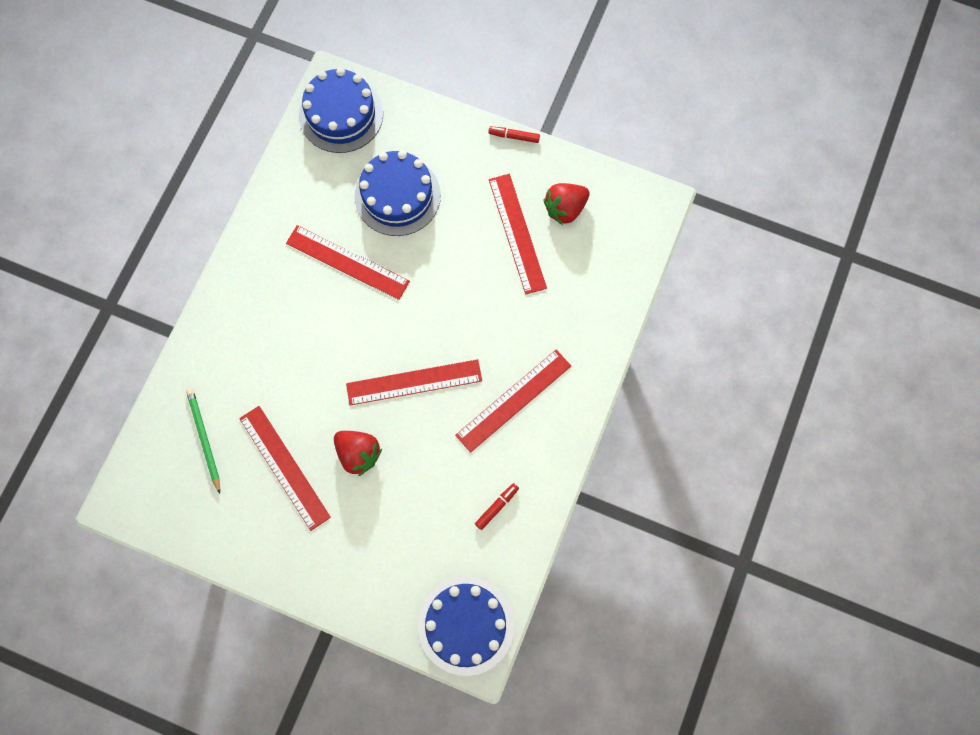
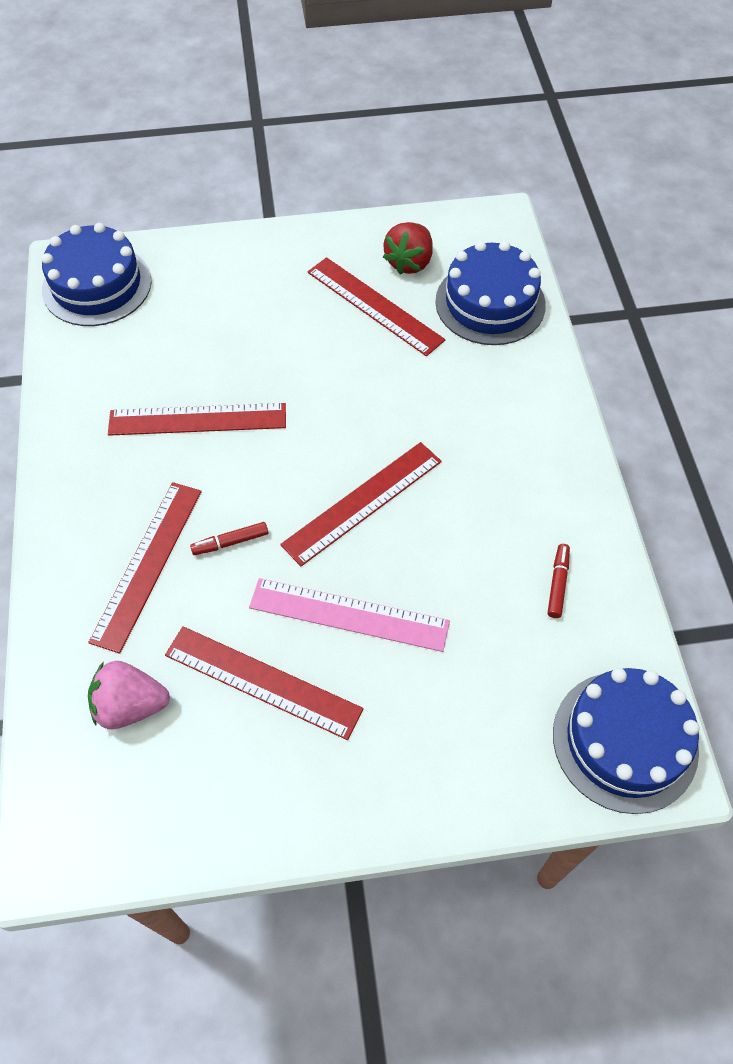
camera: 30 degrees left, 15 degrees down
(204, 439) = (130, 706): green pencil -> pink strawberry
(358, 454) = (348, 615): red strawberry -> pink ruler
(397, 196) = (214, 330): blue cake -> blue cake (490, 303)
(514, 136) = (307, 225): red marker -> red marker (230, 542)
(514, 400) = (492, 463): red ruler -> red ruler (148, 564)

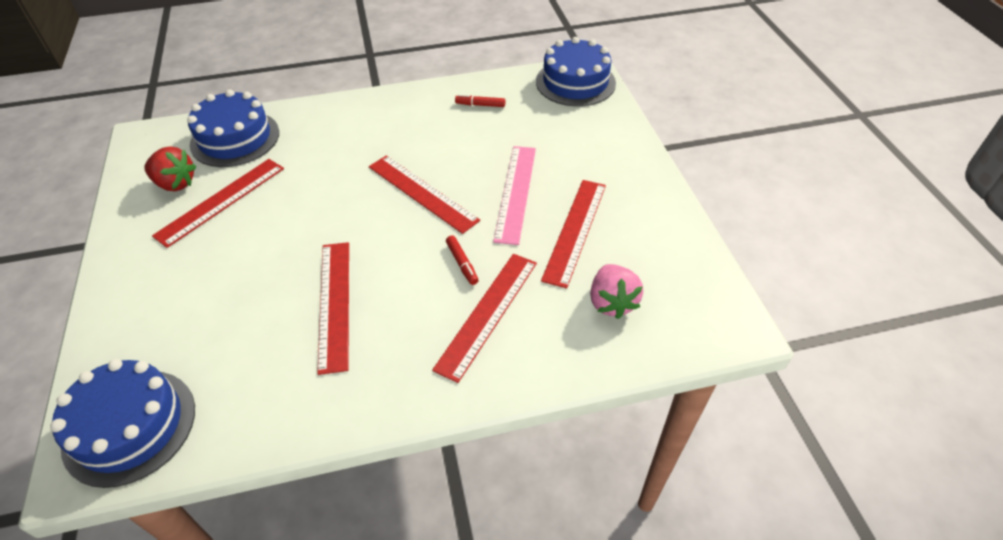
camera: 95 degrees left, 10 degrees down
(148, 564) = (487, 313): red ruler -> red ruler turned 75 degrees counterclockwise

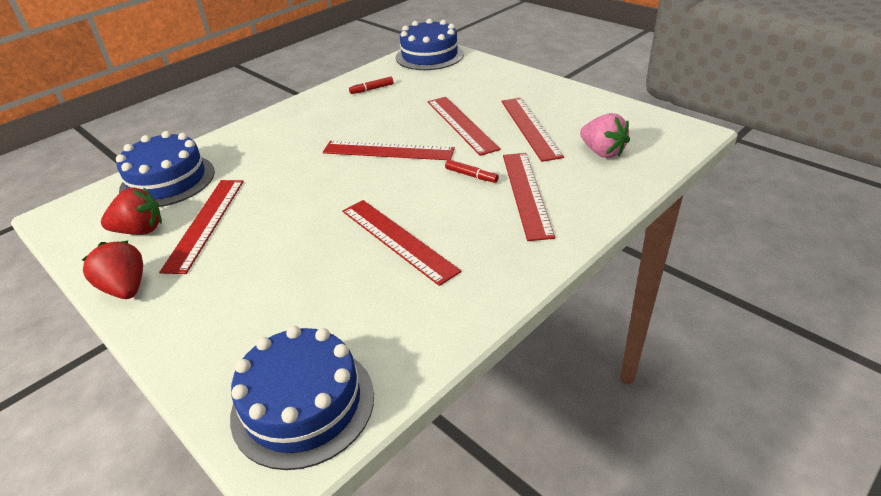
camera: 30 degrees left, 10 degrees down
(122, 239) = (126, 288): none -> red strawberry
(516, 193) = (461, 124): pink ruler -> red ruler

